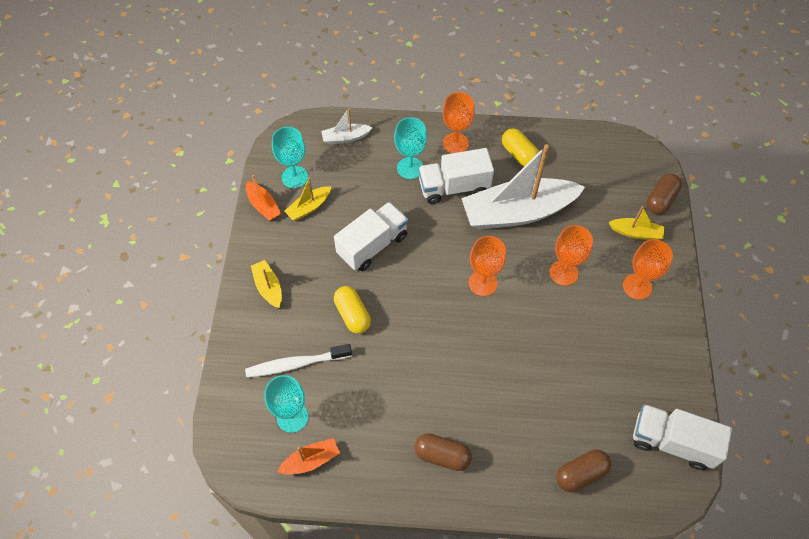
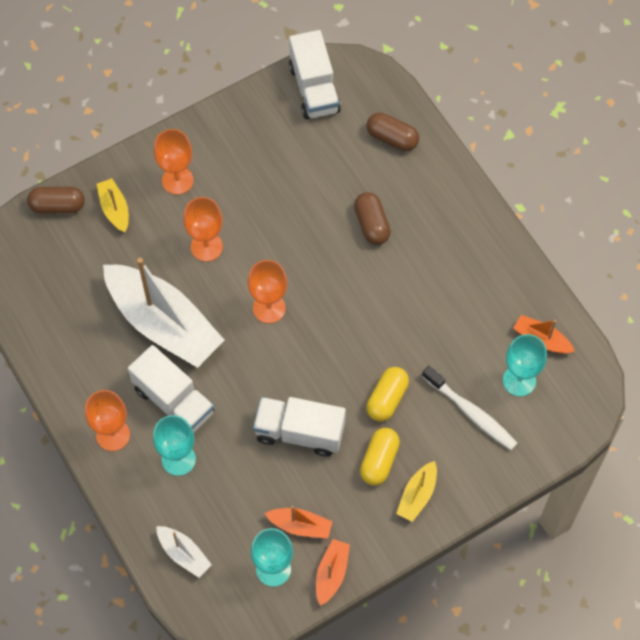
camera: 125 degrees left, 5 degrees up
(309, 207) = (300, 526): yellow boat -> orange boat
(442, 455) = (457, 244): brown capsule -> brown capsule (371, 224)
(519, 154) = (85, 363): yellow capsule -> yellow capsule (379, 461)

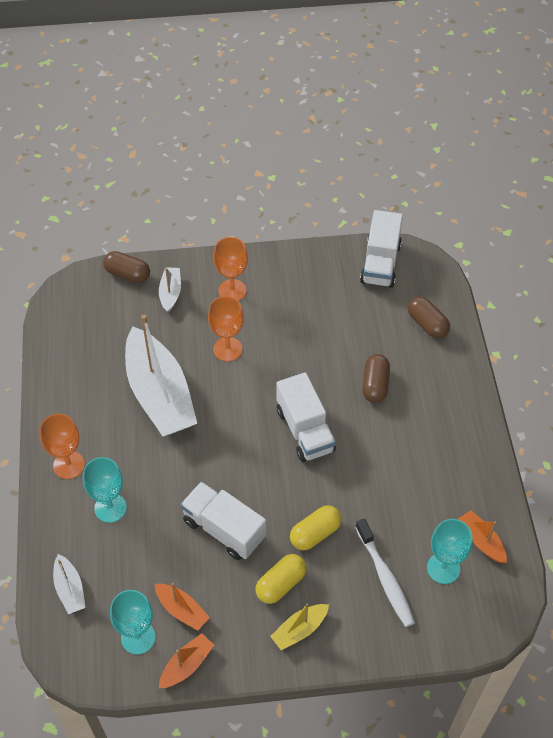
camera: 25 degrees right, 10 degrees down
(115, 209) = (170, 293): yellow boat -> white boat
(173, 401) = (133, 458): white truck -> white truck (305, 430)
(269, 308) = (253, 417): orange goblet -> none

